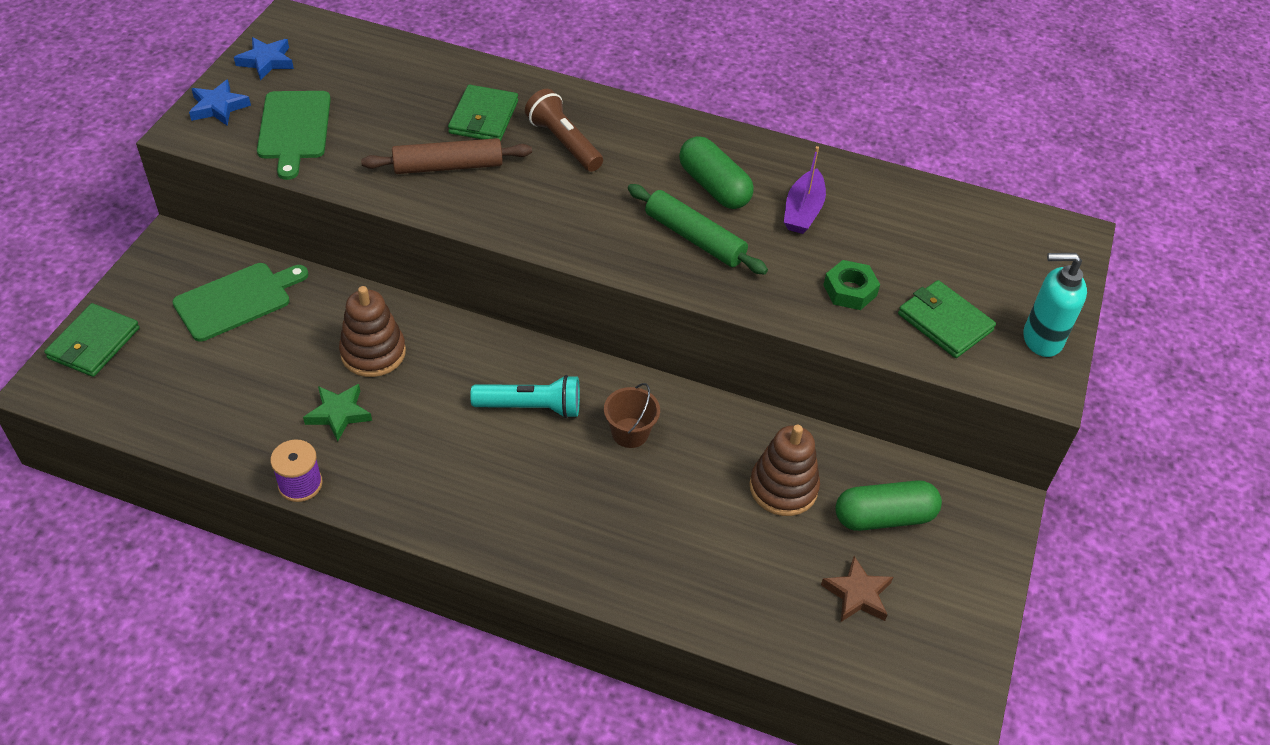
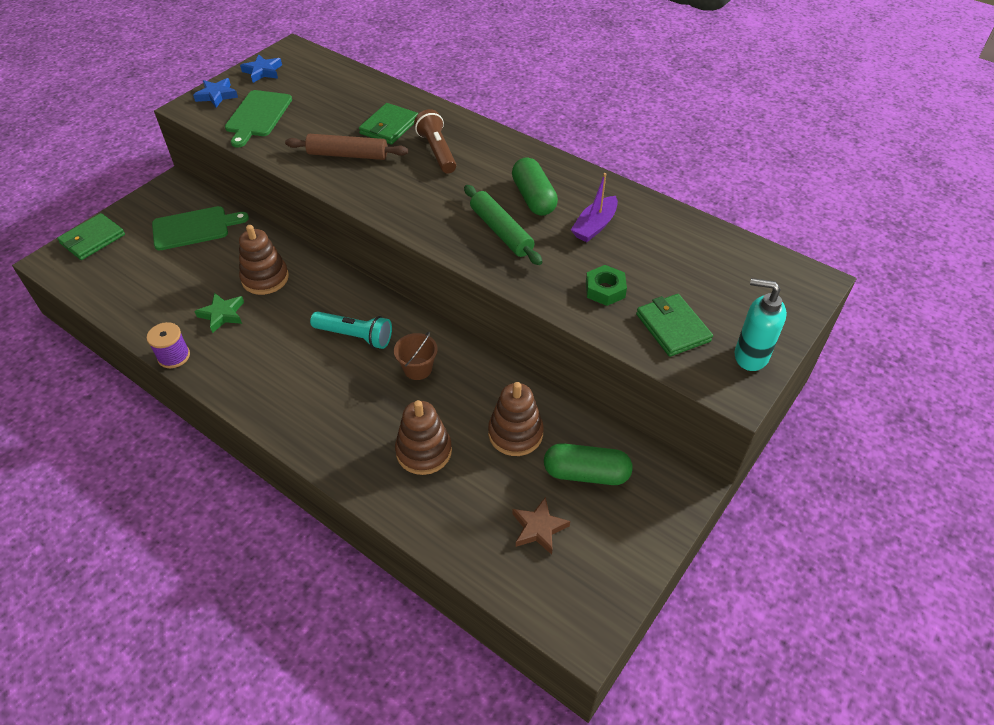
camera: 20 degrees right, 0 degrees up
(684, 534) = (424, 451): none -> brown stacking toy

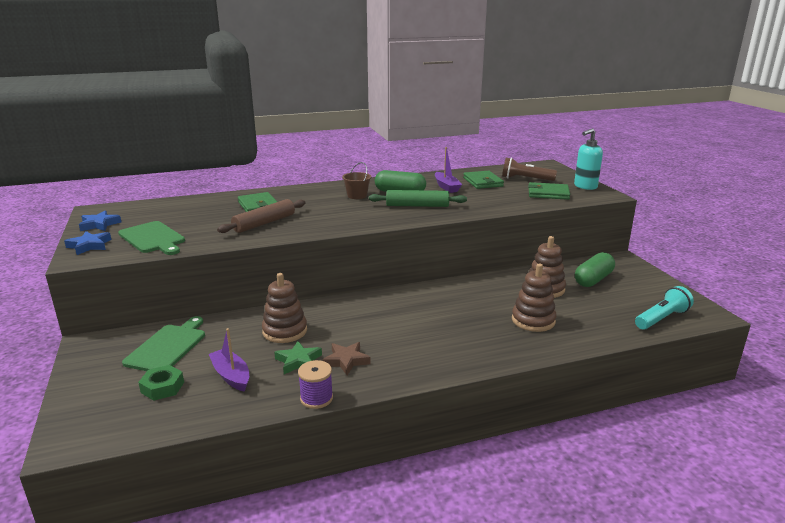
camera: 55 degrees left, 25 degrees down
(92, 239) = (81, 407): green wallet -> green wallet (483, 182)
(176, 288) = (231, 376): none -> purple boat
(355, 336) = (398, 314): turquoise flashlight -> turquoise flashlight (661, 318)
(417, 368) = (456, 301): brown bucket -> brown bucket (357, 196)
(437, 151) = (311, 201): brown flashlight -> brown flashlight (525, 179)
(538, 528) = (625, 304): brown star -> brown star (346, 361)
(605, 289) = (501, 198): green nut -> green nut (162, 387)

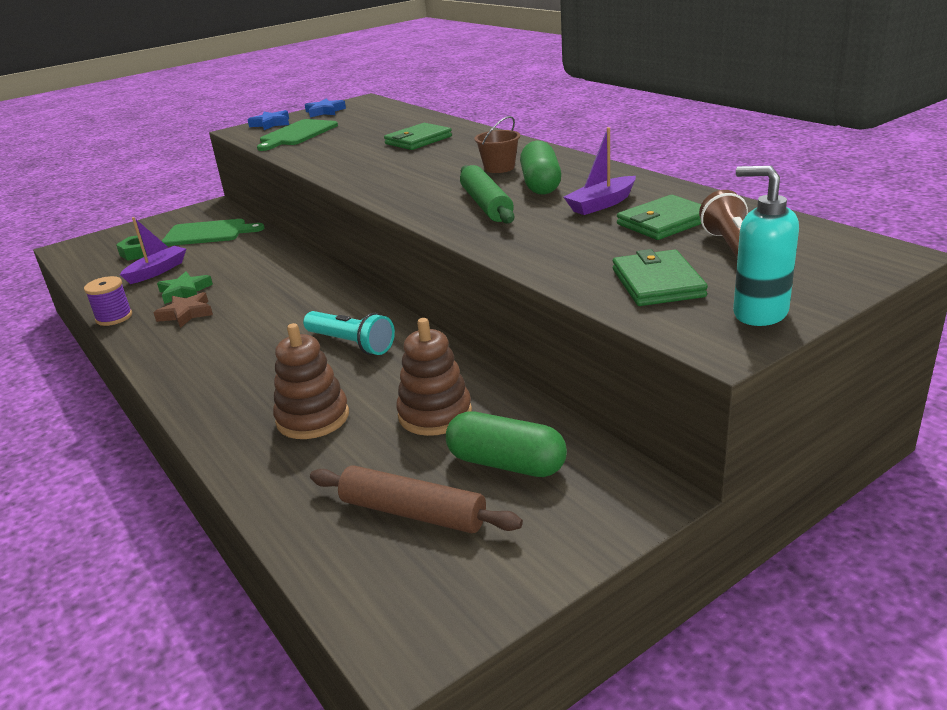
camera: 75 degrees right, 5 degrees up
(264, 223) = (362, 156): brown rolling pin -> brown rolling pin (413, 513)
(285, 331) = (246, 269): brown stacking toy -> none
(661, 318) = (362, 565): turquoise flashlight -> turquoise flashlight (351, 344)

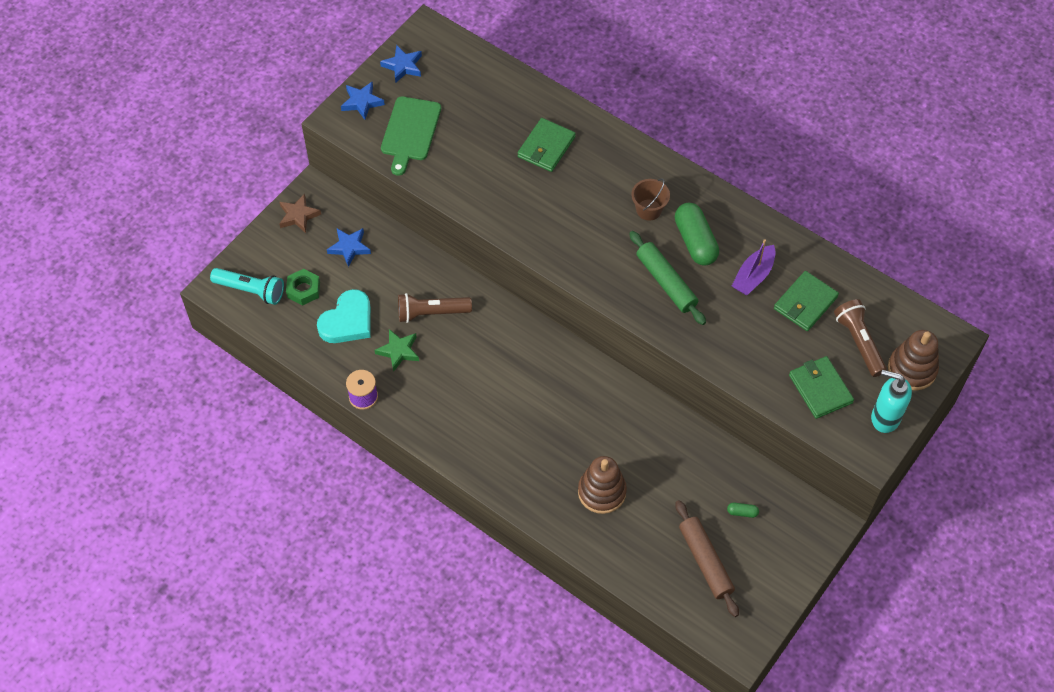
camera: 20 degrees left, 30 degrees up
(157, 271) = (347, 321): purple boat -> turquoise heart
(186, 314) = (424, 384): brown star -> brown star (298, 215)
(208, 233) = (349, 247): green cutting board -> blue star
(244, 271) = (431, 313): none -> brown flashlight
(351, 344) = (584, 406): turquoise flashlight -> turquoise flashlight (251, 290)
(413, 513) = (705, 561): brown rolling pin -> brown rolling pin turned 60 degrees clockwise
(435, 414) = (680, 475): brown stacking toy -> brown stacking toy (912, 369)
(506, 463) = (742, 512): green capsule -> green capsule, size x0.43

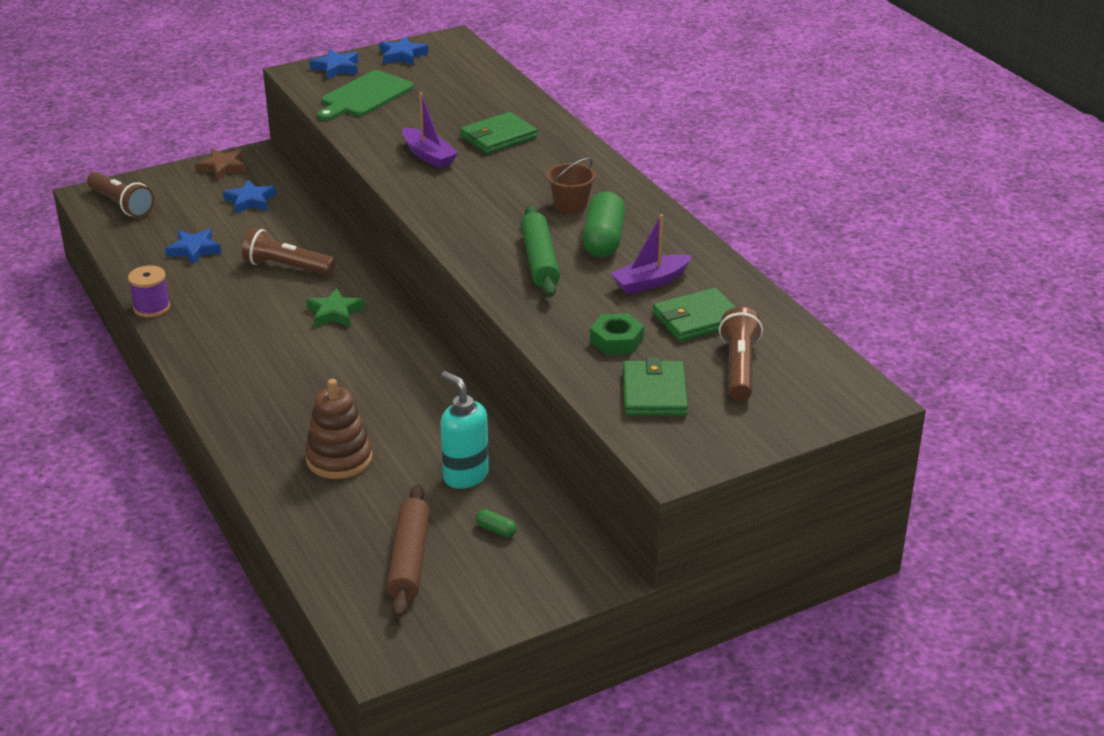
camera: 25 degrees right, 25 degrees down
(251, 290) = (121, 204): turquoise flashlight -> brown flashlight
(303, 290) = (173, 217): green nut -> green nut (616, 340)
(347, 321) = (194, 250): turquoise heart -> blue star
(398, 351) = (224, 285): green star -> green star (334, 313)
(510, 190) = (428, 156): none -> purple boat
(884, 418) = (719, 441): turquoise soap dispenser -> turquoise soap dispenser (465, 476)
(912, 369) = (792, 409): brown stacking toy -> none

